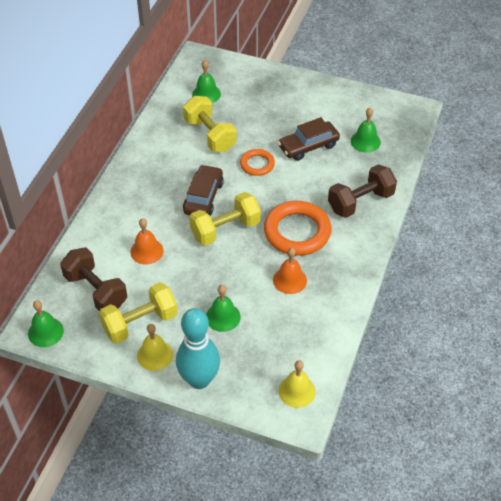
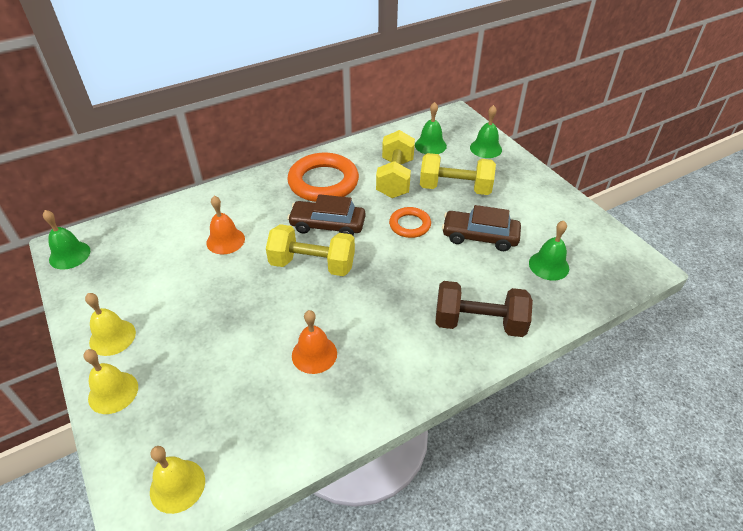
camera: 40 degrees right, 5 degrees down
(96, 290) = (147, 247): brown dumbbell -> none
(140, 323) = (140, 299): yellow dumbbell -> yellow dumbbell (455, 188)
(199, 380) = (113, 392): turquoise bowling pin -> yellow bell
(203, 197) = (327, 225): brown car -> brown car turned 135 degrees counterclockwise
(223, 317) = (210, 345): green bell -> green bell (485, 148)
(297, 232) = (377, 310): orange ring -> orange ring (323, 182)

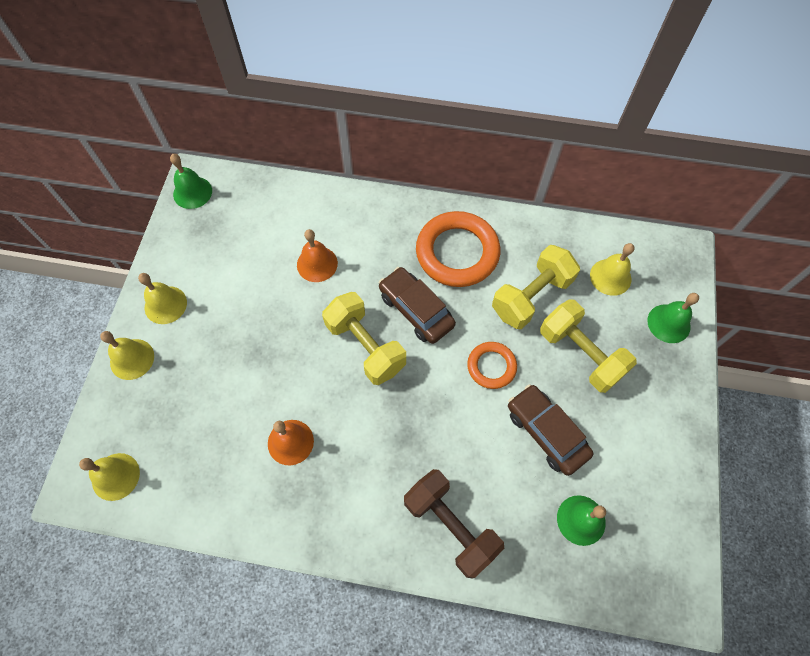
camera: 40 degrees right, 20 degrees up
(430, 145) = (610, 277): green bell -> yellow bell

